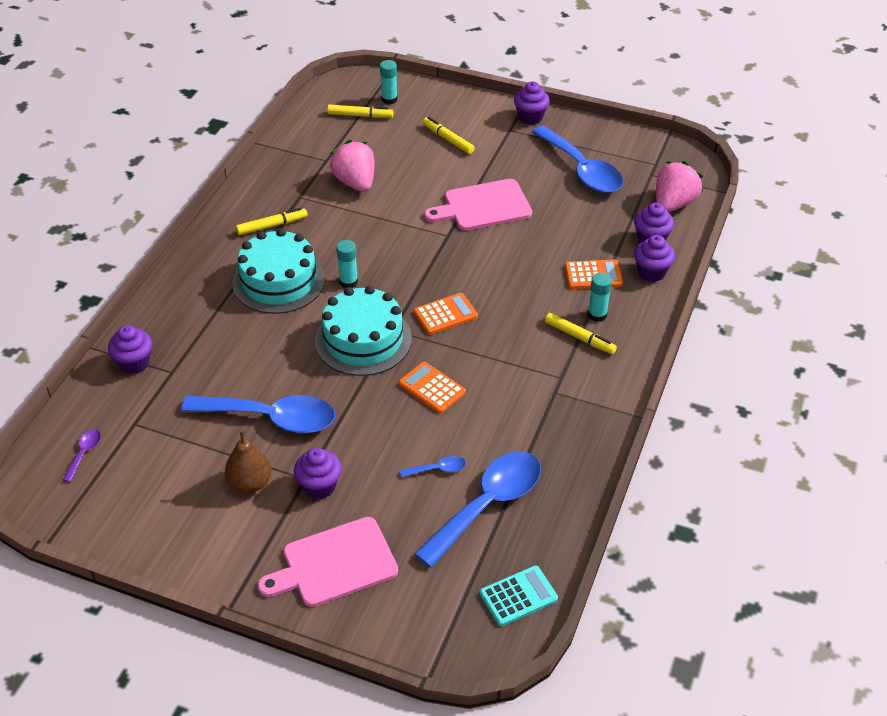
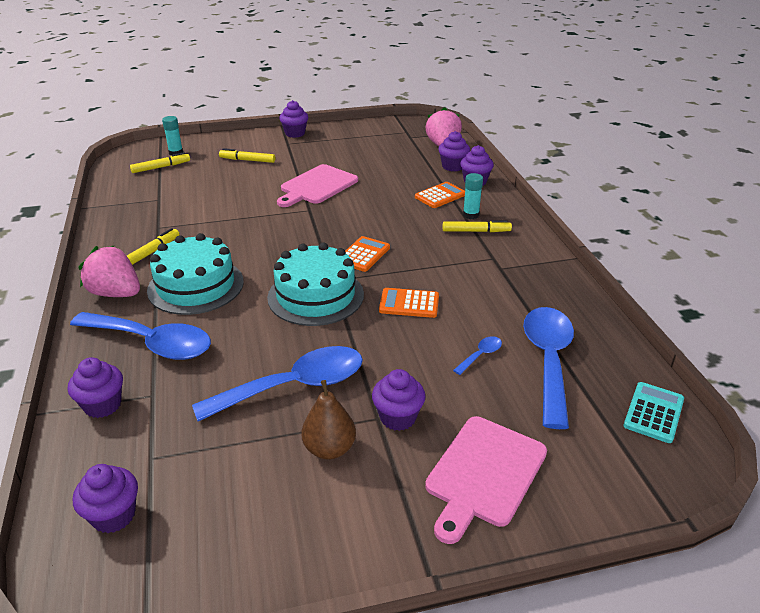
camera: 35 degrees left, 10 degrees down
(84, 453) = (114, 515): purple spoon -> purple cupcake
(348, 282) = (260, 264): turquoise glue stick -> none
(355, 182) = (199, 204): pink strawberry -> pink strawberry (116, 293)
(582, 170) = (363, 148): blue spoon -> blue spoon (152, 343)

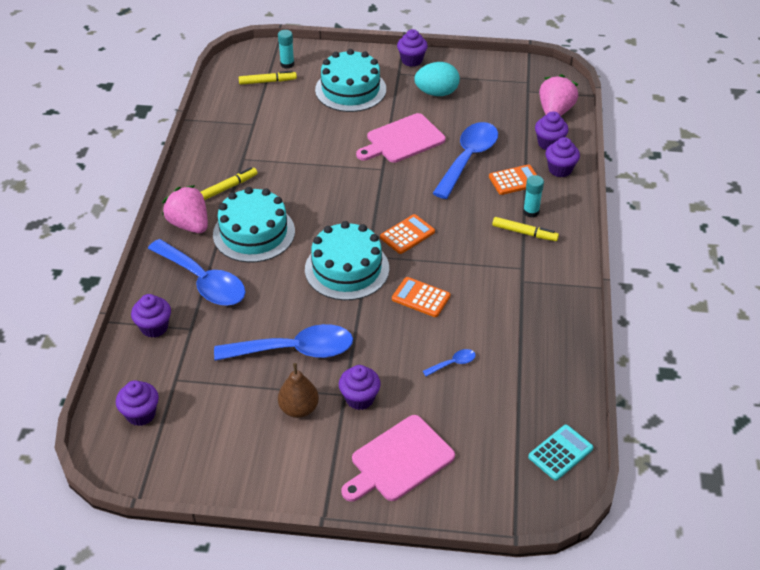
camera: 20 degrees right, 10 degrees up
(247, 160) = (350, 89): yellow marker -> turquoise cake
(330, 150) = (436, 93): none -> turquoise egg
(548, 360) = (506, 383): blue spoon -> blue spoon (468, 158)

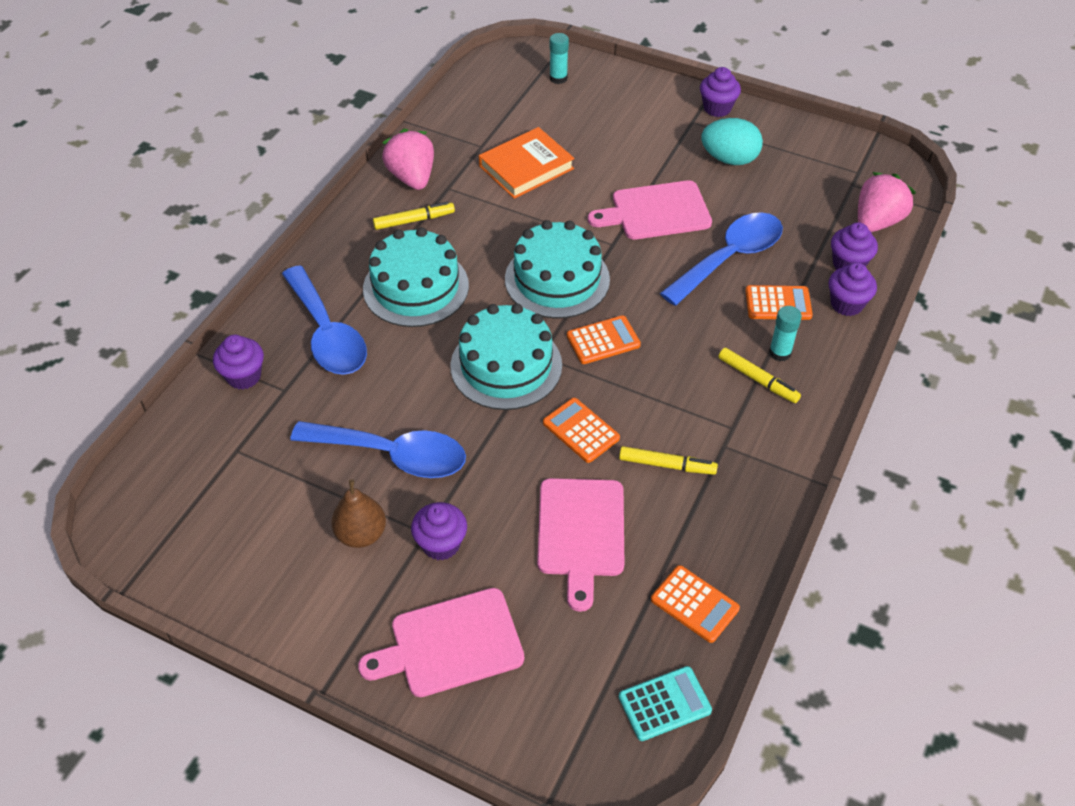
camera: 20 degrees right, 5 degrees up
(141, 414) = (176, 483): purple cupcake -> none
(189, 225) = (345, 256): pink strawberry -> pink strawberry (412, 177)
(267, 81) = (524, 95): yellow marker -> yellow marker (667, 465)
(294, 131) = (526, 167): none -> orange book
(350, 89) = (621, 129): turquoise cake -> turquoise cake (557, 279)
(453, 363) = (581, 533): blue spoon -> pink cutting board
(550, 386) = (694, 604): none -> orange calculator

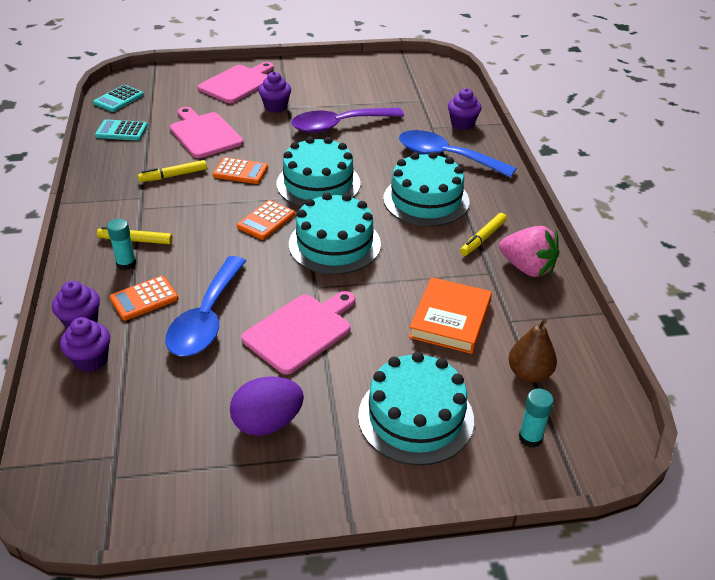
camera: 145 degrees right, 10 degrees down
(361, 534) = (319, 97): brown pear -> brown pear (529, 374)
(393, 455) = (338, 125): blue spoon -> purple spoon
(621, 119) = (415, 417): none -> turquoise cake
(694, 604) = (121, 131): orange calculator -> turquoise calculator
(717, 108) = (325, 490): purple cupcake -> none
(729, 159) = (268, 423): turquoise egg -> purple egg
(877, 222) = (73, 420): pink strawberry -> none

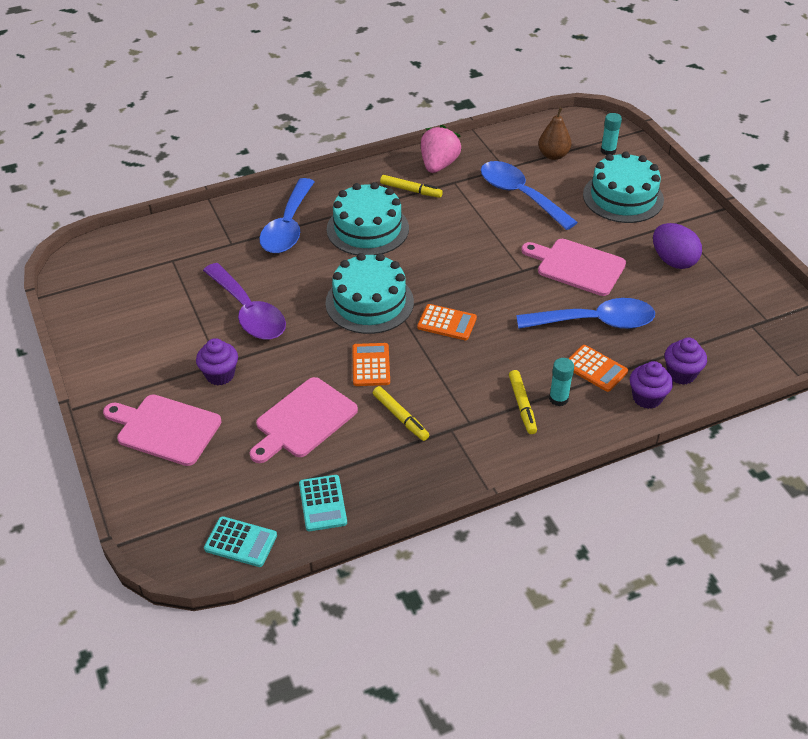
camera: 105 degrees left, 5 degrees up
(334, 244) = (460, 271): turquoise cake -> none
(450, 319) = (519, 195): orange book -> blue spoon
(462, 124) = (218, 224): purple cupcake -> none

